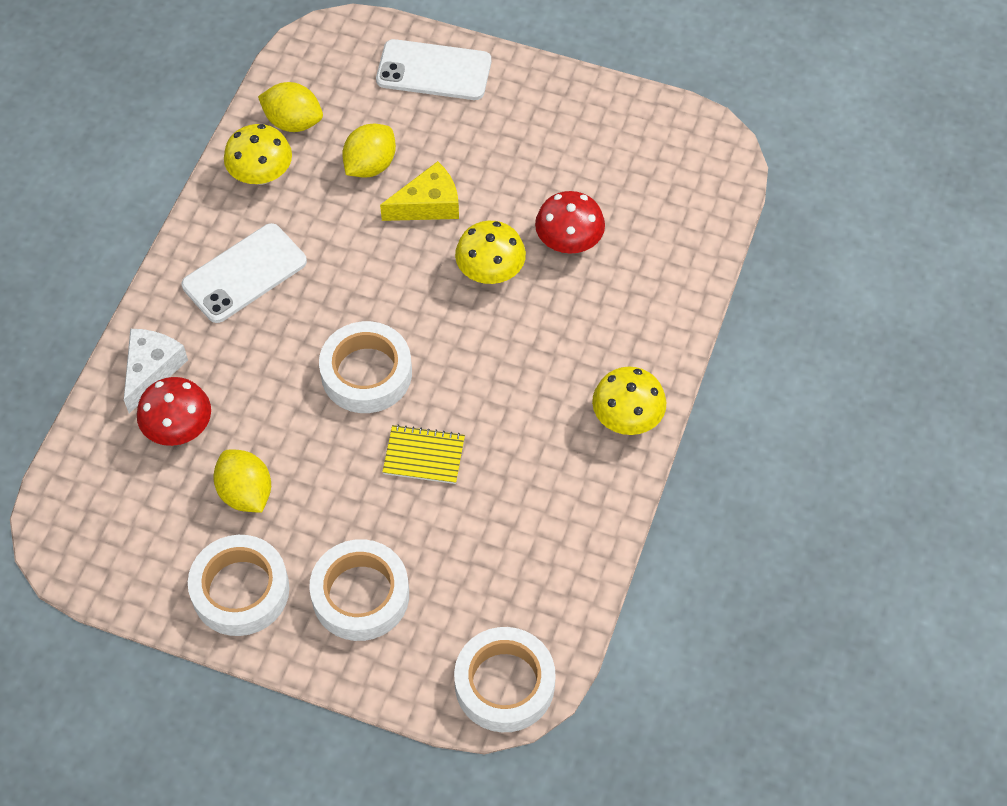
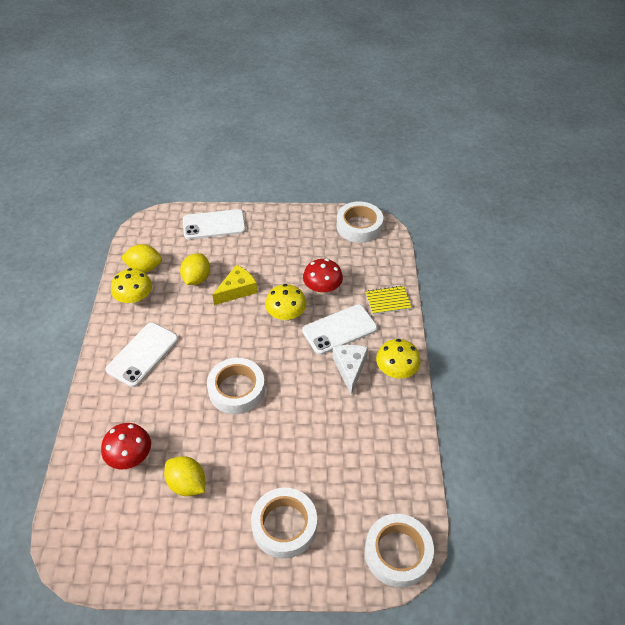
camera: 20 degrees left, 10 degrees down
(152, 370) = (102, 426): white cheese -> white cheese (350, 368)
(240, 590) = (205, 549): white tape -> white tape (359, 226)
(424, 456) = (289, 427): yellow notebook -> yellow notebook (388, 301)
(566, 322) = (339, 329): none -> white phone

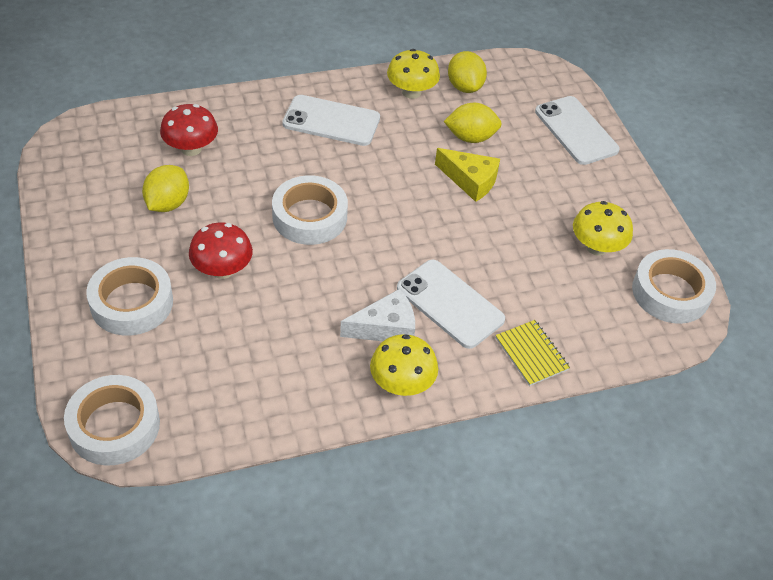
camera: 70 degrees right, 0 degrees up
(286, 315) = (450, 240): yellow mushroom -> yellow mushroom (596, 247)
(322, 288) = (517, 270): red mushroom -> red mushroom (222, 270)

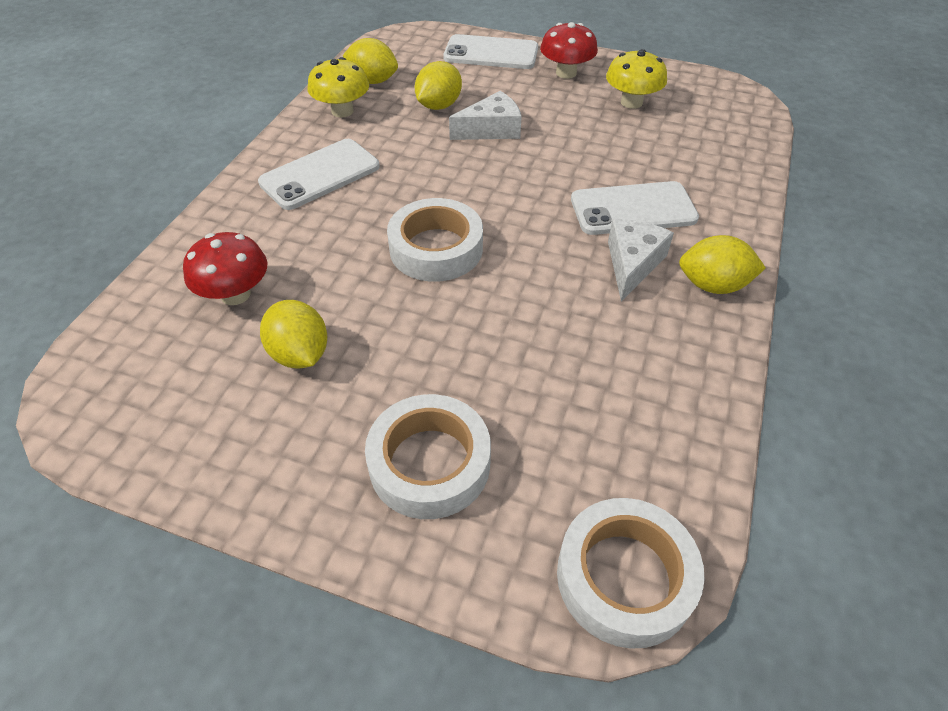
camera: 50 degrees left, 0 degrees up
(222, 270) = (449, 352): red mushroom -> red mushroom (566, 73)
(402, 383) = (713, 285): yellow mushroom -> yellow lemon
(470, 181) = (491, 129): yellow cheese -> white cheese
(531, 354) = (728, 190): yellow notebook -> none
(670, 292) = (709, 92): white tape -> none

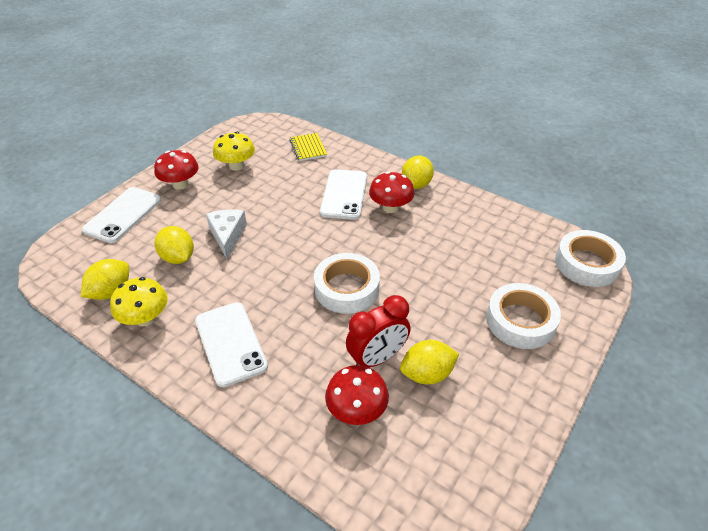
camera: 75 degrees left, 5 degrees down
(319, 299) = (377, 358): none -> red clock
(632, 264) = (390, 207): white cheese -> red mushroom
(720, 152) = (308, 148): none -> yellow notebook

